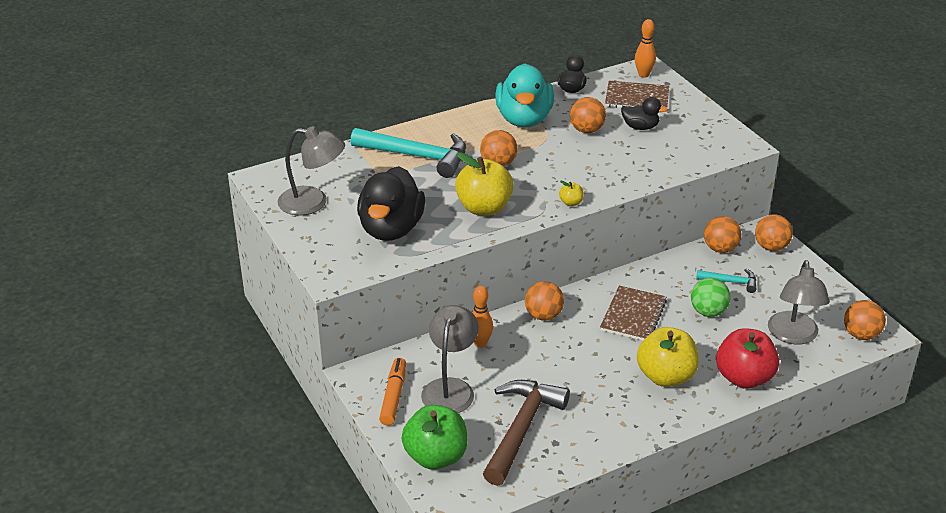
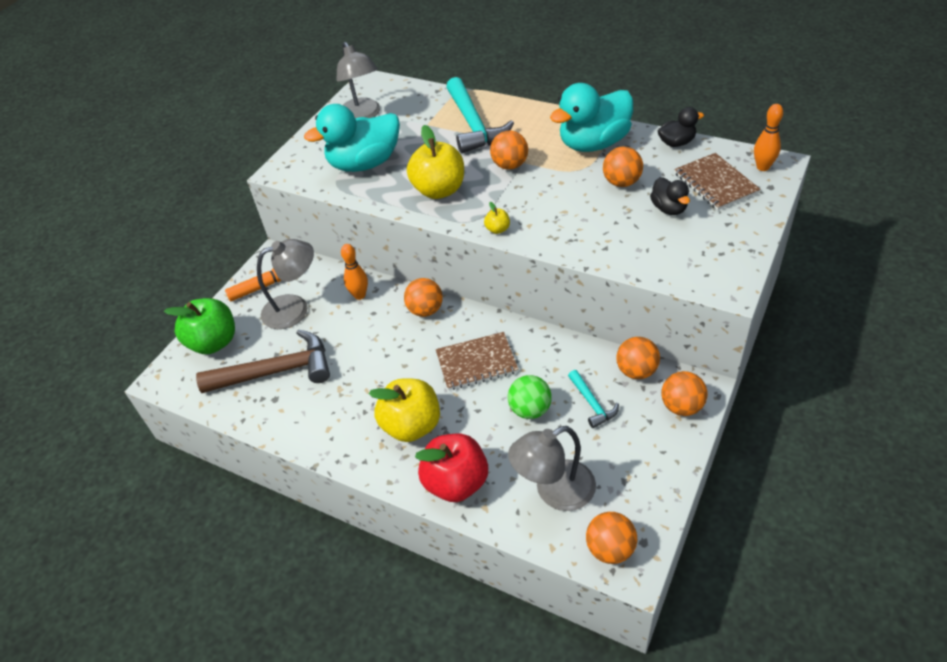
camera: 60 degrees right, 10 degrees up
(391, 229) = (364, 164): black duck -> turquoise duck

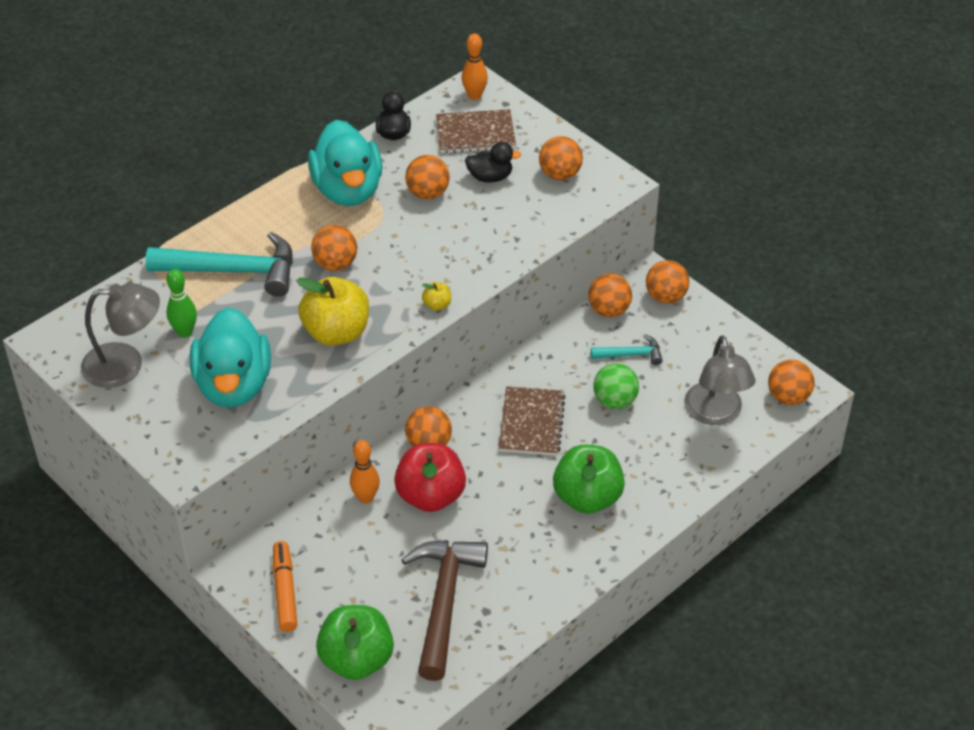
camera: 75 degrees left, 0 degrees up
(295, 308) = (348, 566): grey lamp -> none
(403, 127) = (185, 332): none -> green bowling pin
(411, 425) = (587, 497): yellow apple -> green apple
(456, 483) = (673, 481): red apple -> red apple (430, 496)
(707, 247) = (560, 174): none -> orange ball

